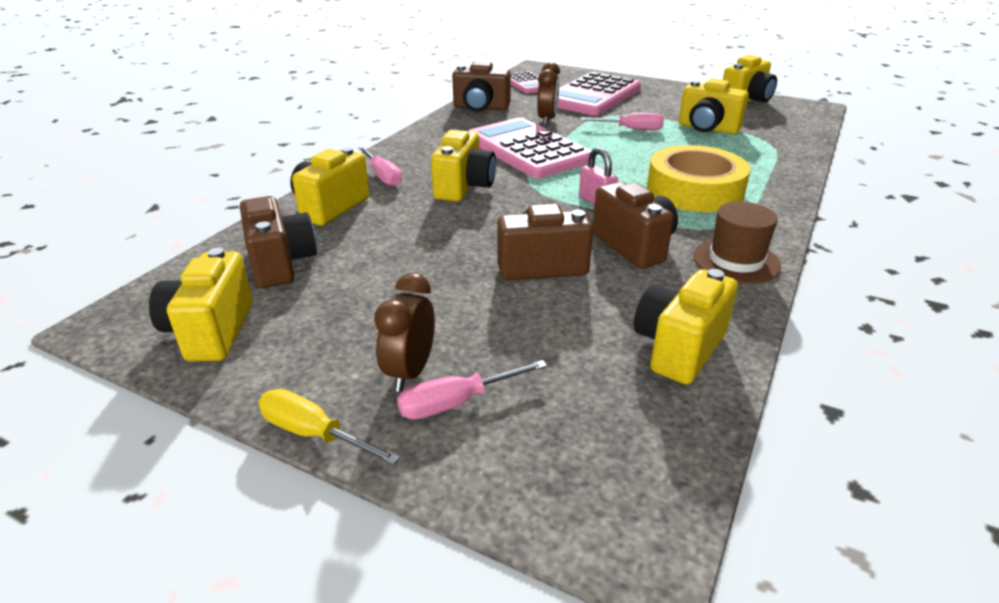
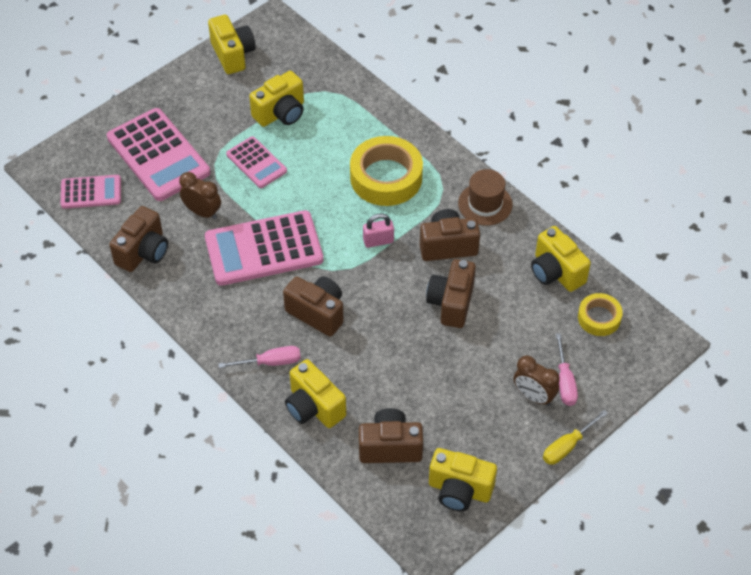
camera: 70 degrees left, 20 degrees up
(464, 187) = (317, 313): yellow camera -> brown camera
(624, 419) = (599, 318): none -> yellow tape
(631, 129) = (256, 163): pink screwdriver -> pink calculator

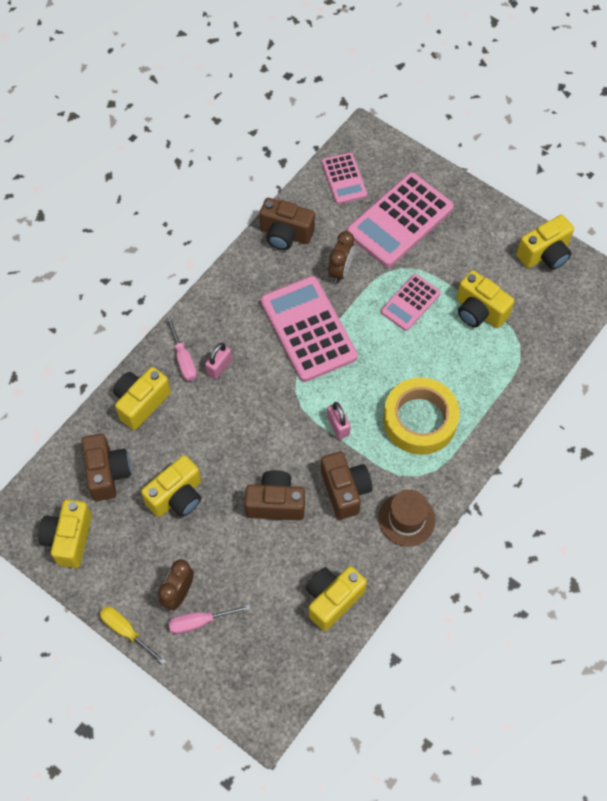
camera: 80 degrees right, 10 degrees up
(288, 331) = (219, 367): none -> pink padlock
(317, 313) = (243, 387): brown camera -> none
(429, 386) = (177, 496): none -> yellow camera
(599, 318) = (282, 648): yellow tape -> none

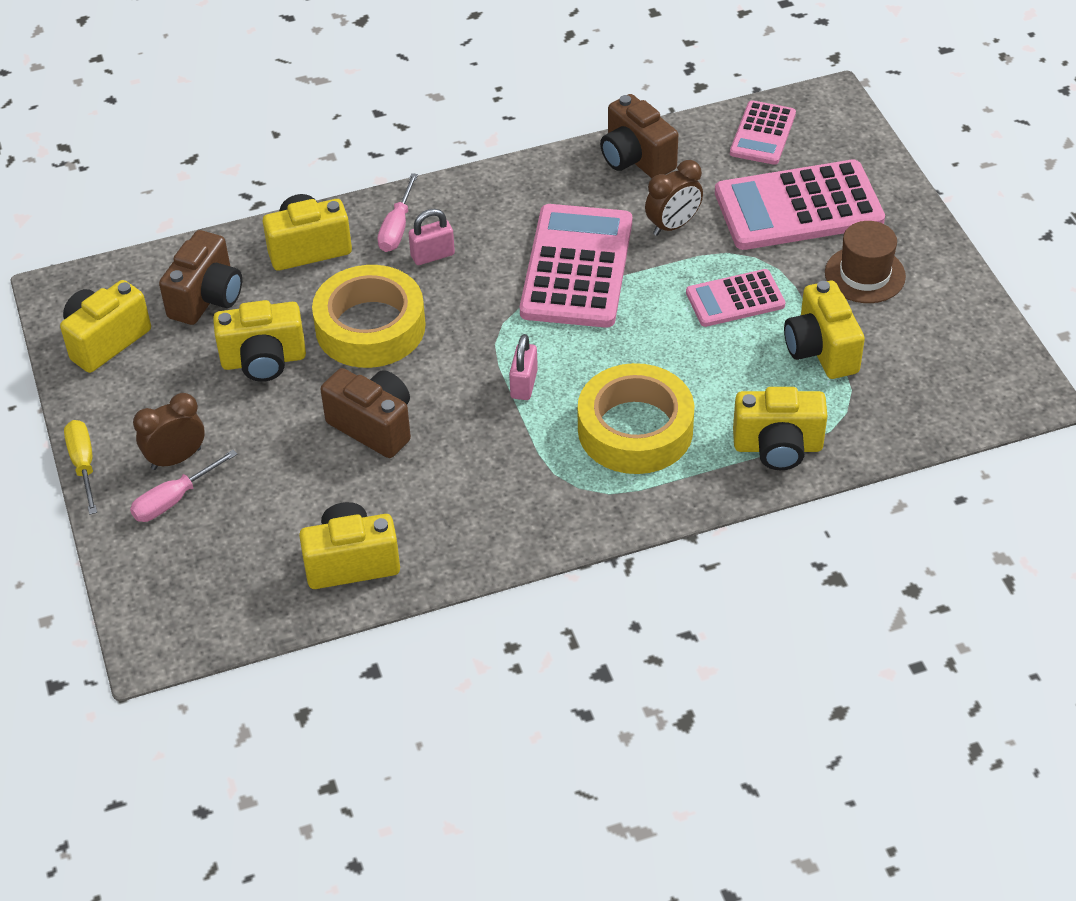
camera: 35 degrees right, 15 degrees down
(199, 622) = (174, 500): pink screwdriver -> pink screwdriver turned 60 degrees counterclockwise
(221, 437) = (370, 327): none -> yellow tape
(345, 490) = (471, 456): brown camera -> none
(406, 519) = (522, 526): brown hat -> brown hat (865, 275)
(545, 254) = (970, 329): yellow camera -> yellow camera (778, 447)

